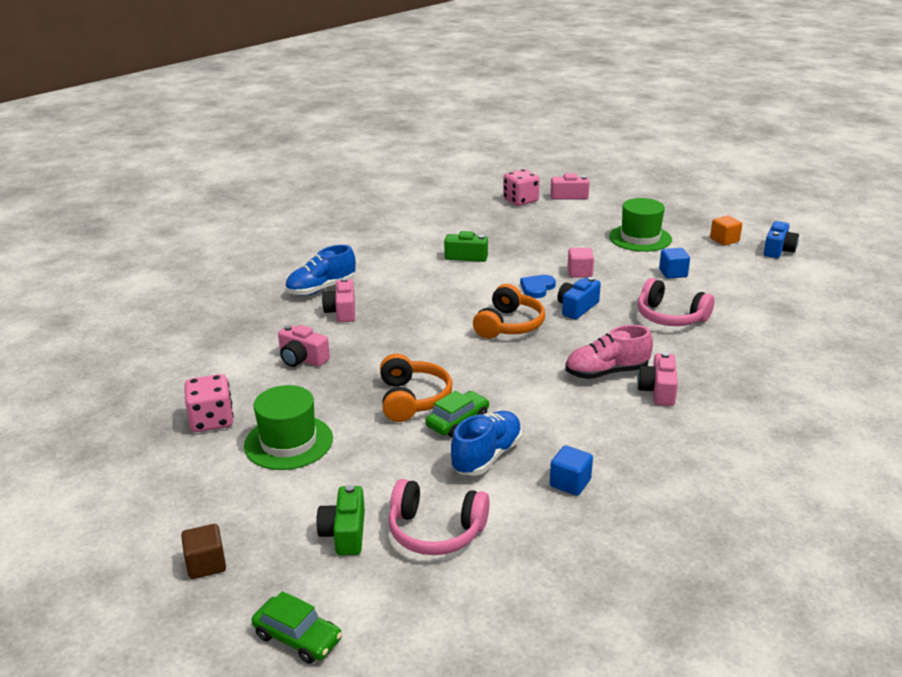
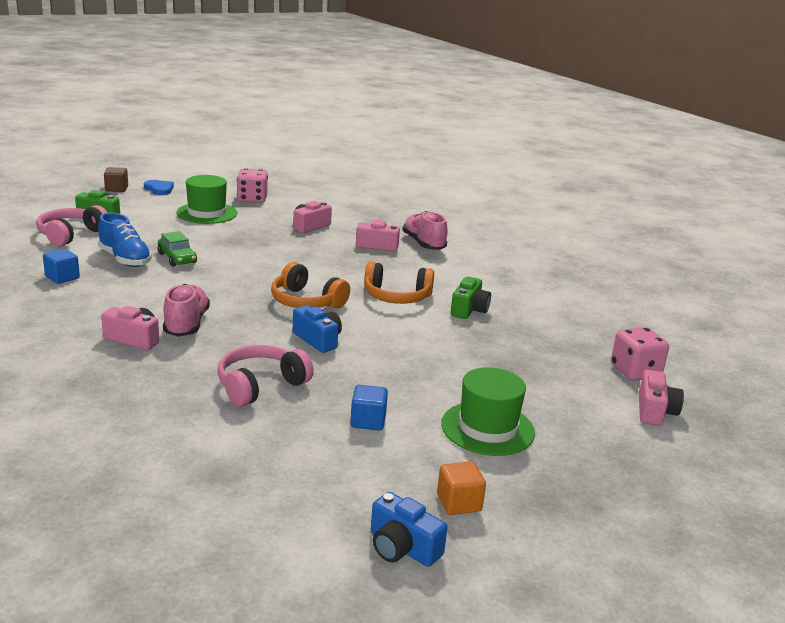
camera: 100 degrees right, 5 degrees down
(298, 637) = (37, 199): green car -> none
(321, 289) = (423, 244): blue shoe -> pink shoe
(412, 399) = (221, 250): orange headphones -> orange headphones (396, 297)
(537, 288) = (375, 329): blue heart -> blue heart (159, 189)
(579, 273) = (400, 360): pink cube -> none

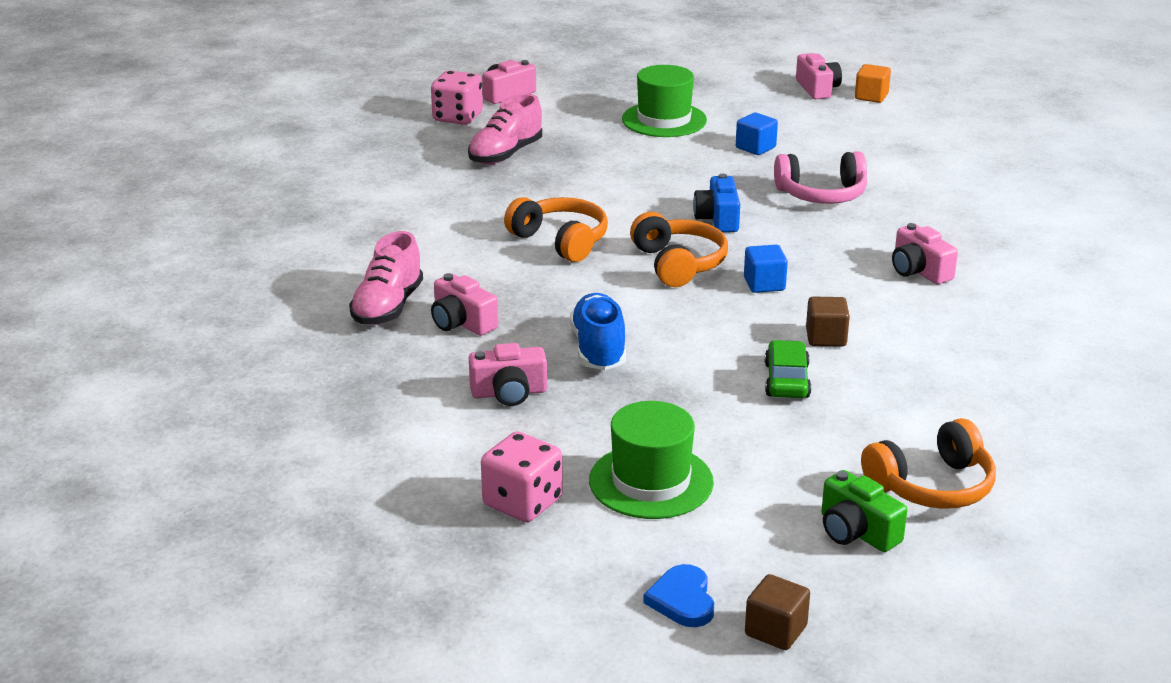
camera: 140 degrees left, 5 degrees up
(62, 277) = (974, 387): blue cube -> blue cube (764, 284)
(71, 235) = (932, 486): pink headphones -> orange headphones
(125, 259) = (867, 399): blue shoe -> blue shoe (598, 349)
(171, 282) = (826, 338): none -> brown cube
(186, 324) = (848, 273): pink shoe -> pink shoe (505, 154)
(402, 547) = (817, 89): blue camera -> pink camera
(459, 503) = (752, 95): orange cube -> orange cube (871, 97)
(469, 310) = (503, 205): green camera -> none

